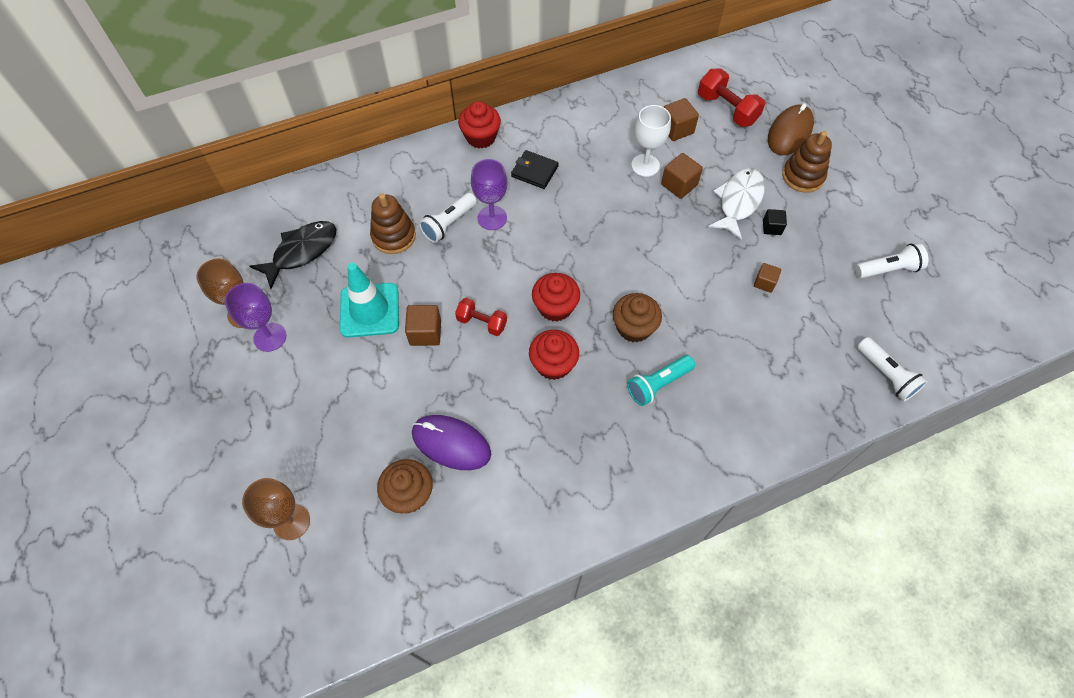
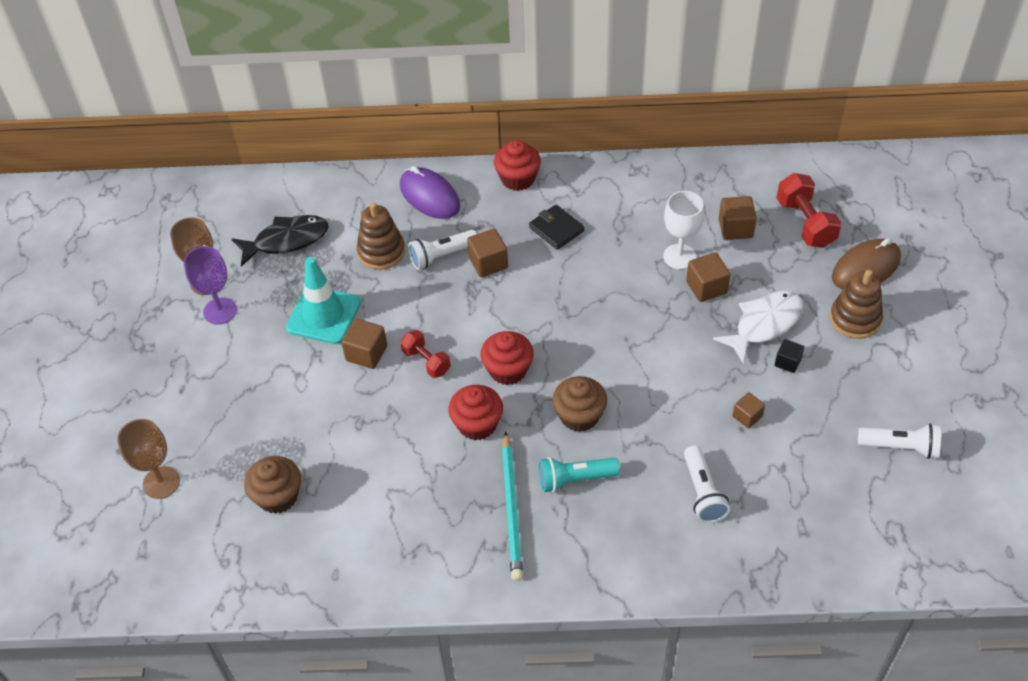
camera: 25 degrees right, 10 degrees down
(451, 443) = (339, 464): purple mouse -> purple mouse (429, 196)
(492, 218) = (488, 263): purple goblet -> brown cube
(619, 429) = (512, 508): none -> turquoise pencil
(886, 375) = (833, 554): white flashlight -> white flashlight (702, 492)

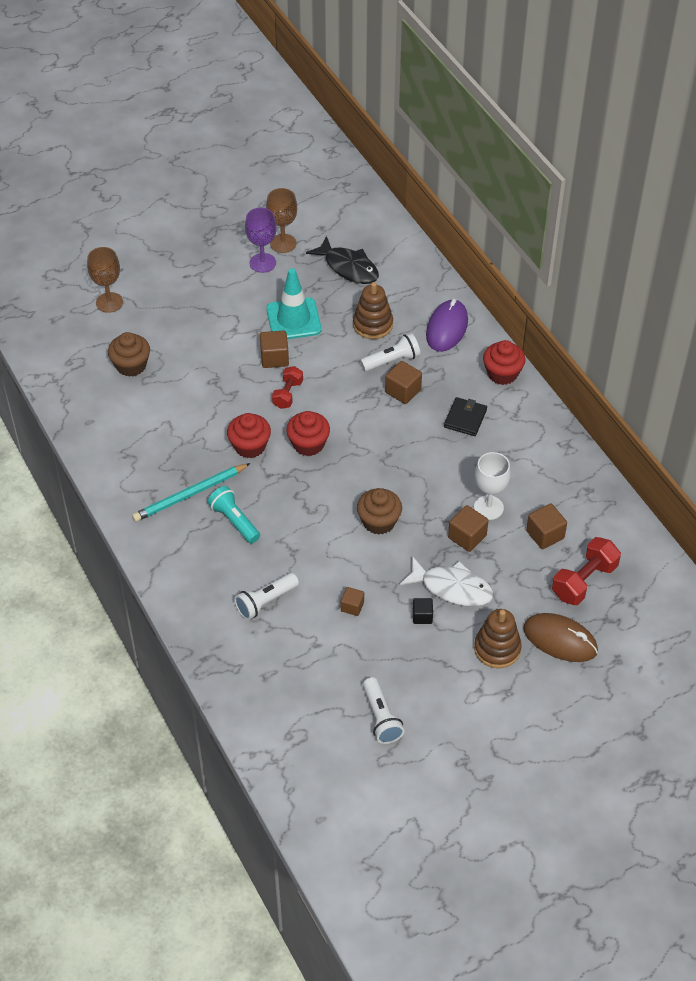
camera: 60 degrees right, 0 degrees up
(442, 256) = (392, 361): white flashlight -> white flashlight turned 120 degrees clockwise
(579, 416) = (292, 502): brown cupcake -> brown cupcake (379, 521)

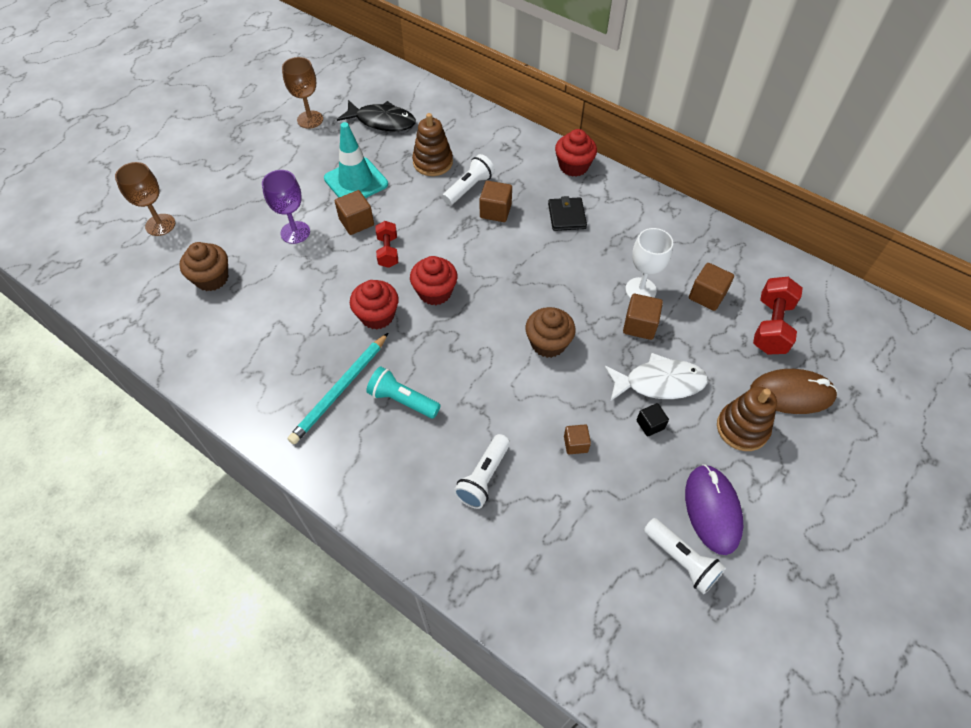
camera: 25 degrees left, 5 degrees up
(262, 263) = (299, 142): purple goblet -> purple goblet (295, 232)
(446, 328) = (501, 144): purple mouse -> purple mouse (712, 510)

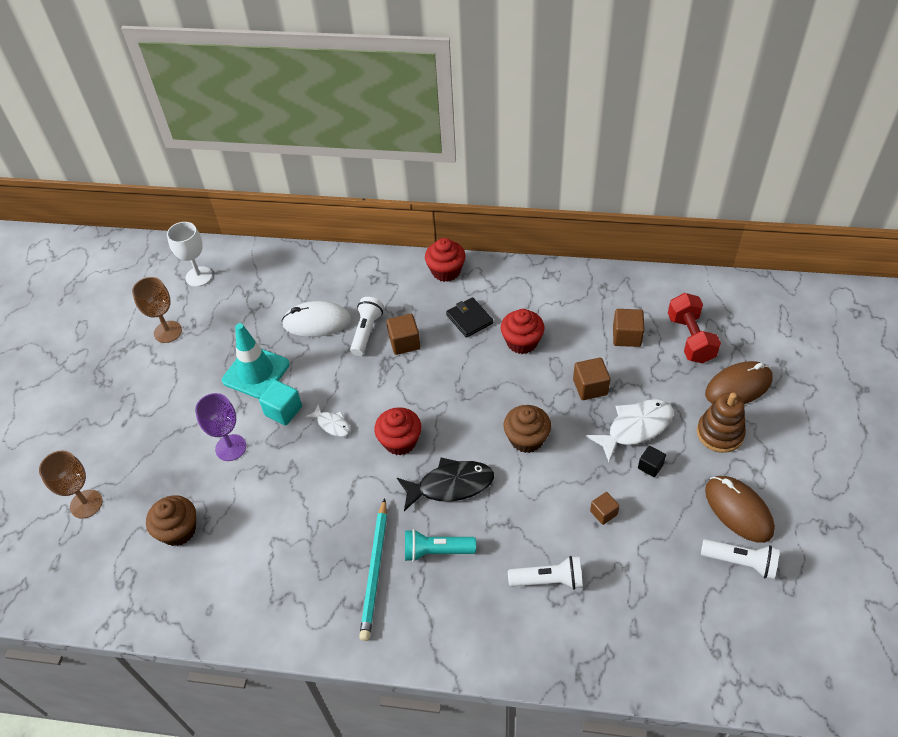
camera: 25 degrees left, 5 degrees down
(356, 222) = (283, 411): brown cube -> turquoise cube
(377, 315) = (362, 488): red cupcake -> red cupcake (522, 342)
(382, 121) = (241, 303): black fish -> black fish (451, 485)
(388, 251) = (332, 424): red dumbbell -> white fish
(433, 162) = (317, 322): brown stacking toy -> white mouse
(483, 477) = (548, 580): white flashlight -> white flashlight turned 90 degrees counterclockwise
(640, 290) = (571, 356): white goblet -> white goblet (199, 276)
(712, 510) = (738, 510): purple mouse -> brown mouse

